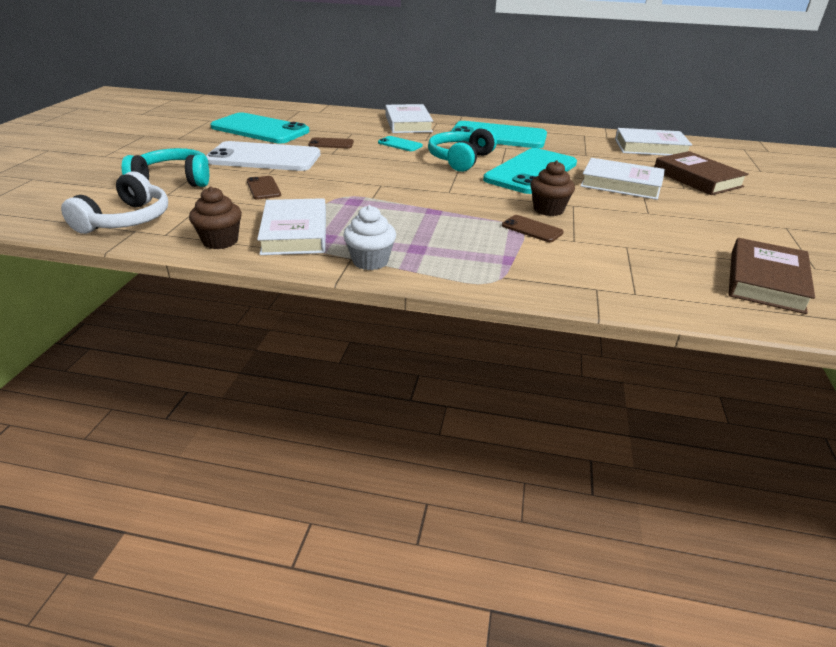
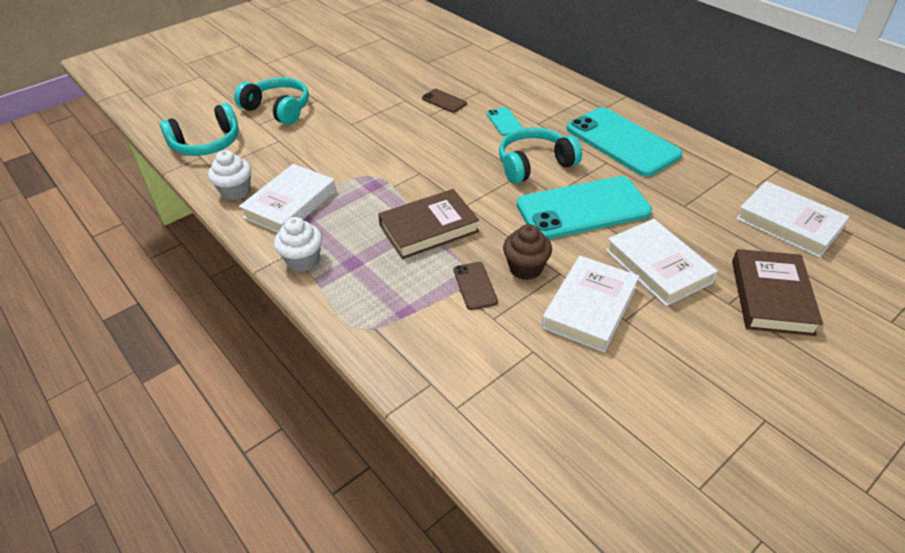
camera: 40 degrees right, 10 degrees up
(126, 220) = (207, 144): white headphones -> turquoise headphones
(220, 241) = (236, 191): brown cupcake -> white cupcake
(260, 129) = (408, 62): turquoise phone -> none
(263, 188) = (327, 142): brown phone -> none
(264, 158) = (369, 103): white phone -> none
(408, 123) = (551, 93): white book -> white book (590, 307)
(766, 281) = (609, 470): brown book -> brown book (429, 228)

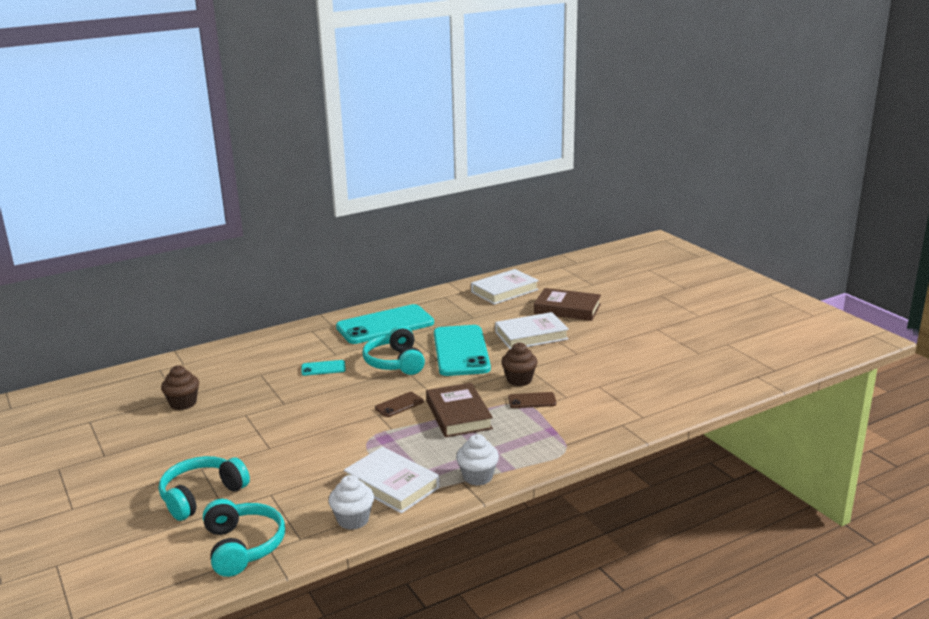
camera: 80 degrees left, 20 degrees down
(418, 67) = (183, 403): none -> brown cupcake
(444, 101) = (264, 394): brown phone -> brown phone (399, 405)
(590, 307) = (563, 362): white book -> none

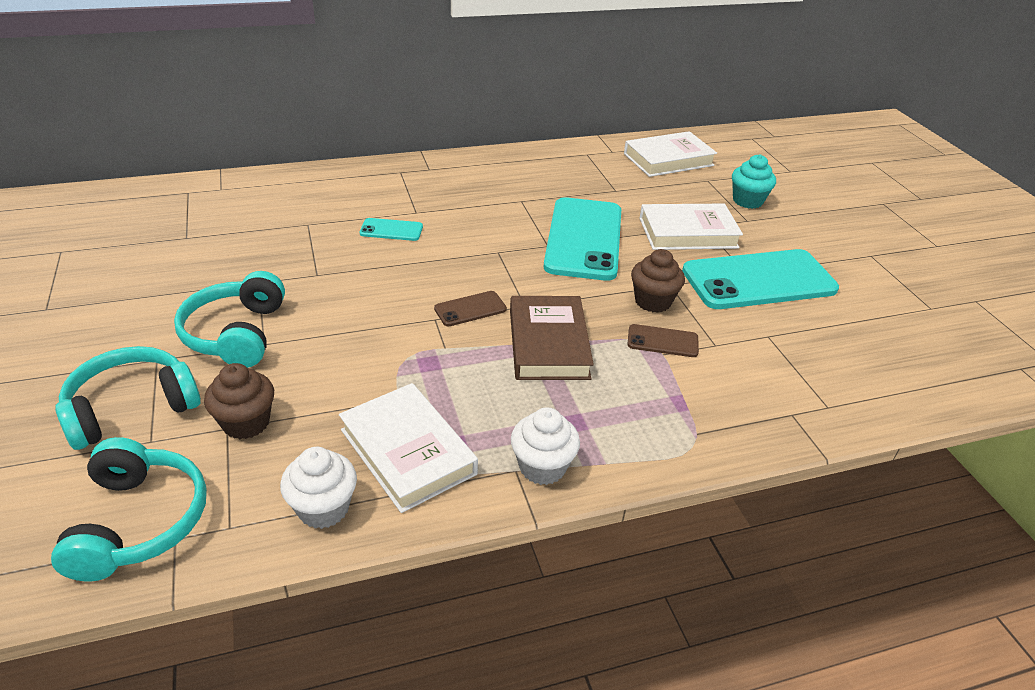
camera: 10 degrees right, 15 degrees up
(183, 403) = (189, 248): brown cupcake -> brown cupcake (246, 423)
(385, 325) = (496, 181): turquoise phone -> turquoise phone (759, 280)
(395, 362) = (489, 239): turquoise headphones -> turquoise headphones (236, 334)
(567, 309) = (747, 201): brown book -> turquoise cupcake

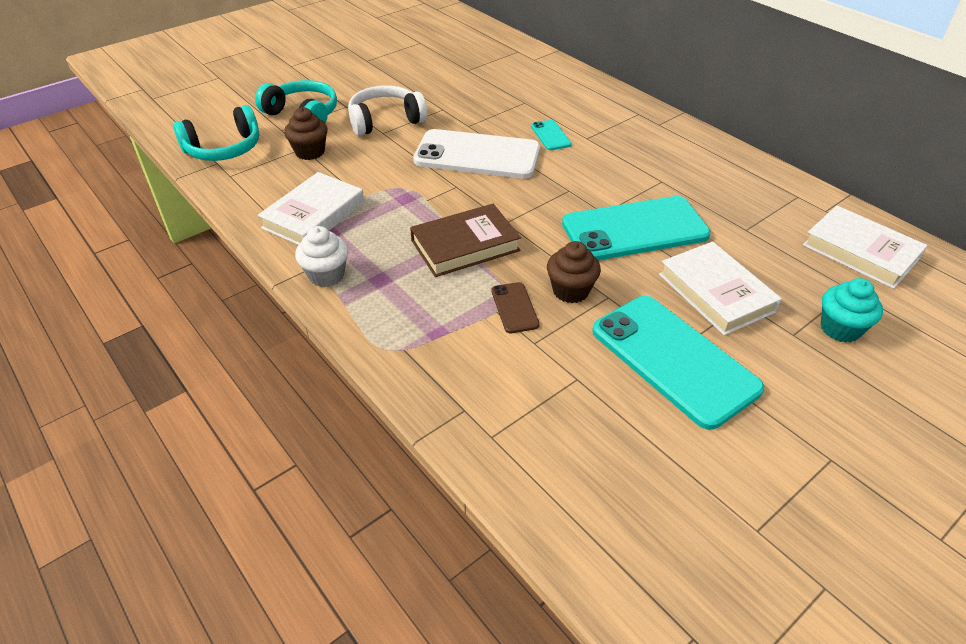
camera: 70 degrees right, 5 degrees up
(236, 334) = (385, 121): turquoise headphones -> white headphones
(323, 508) = (254, 200): white cupcake -> none
(385, 287) = (477, 155): none -> white phone
(470, 309) = (480, 198): brown phone -> none

